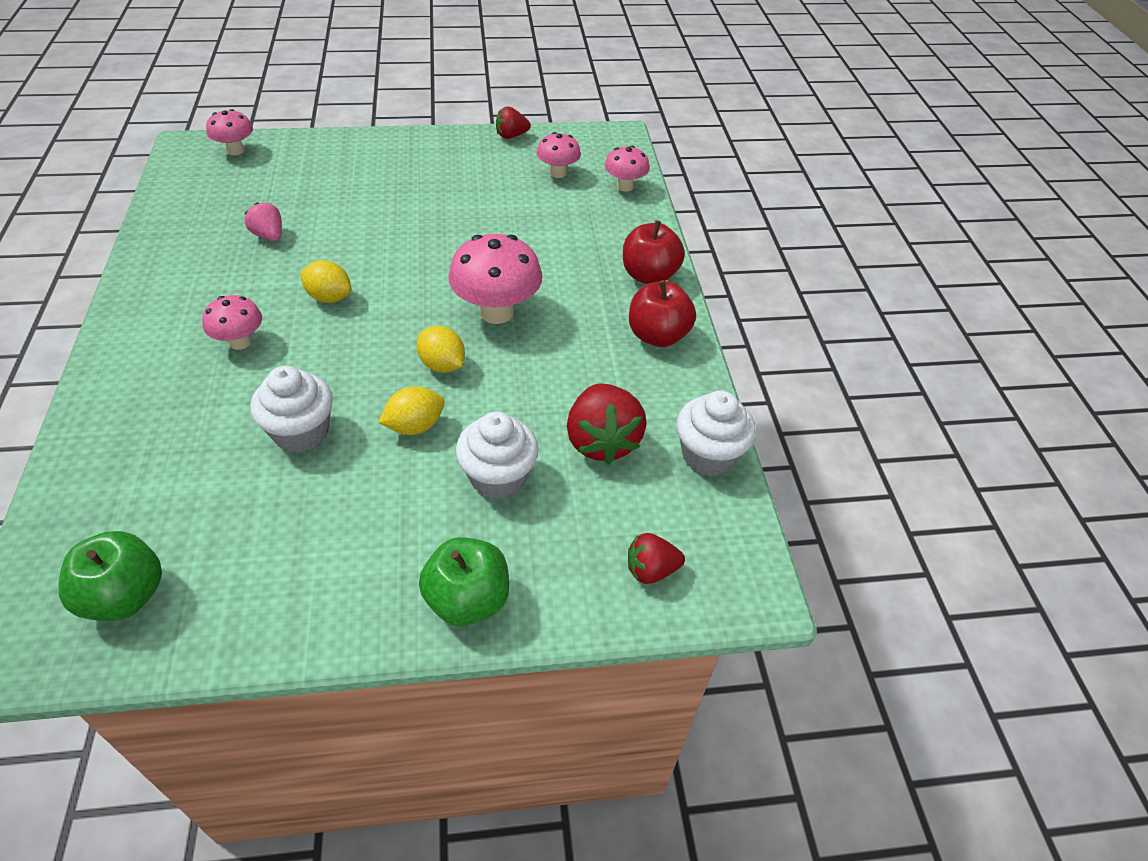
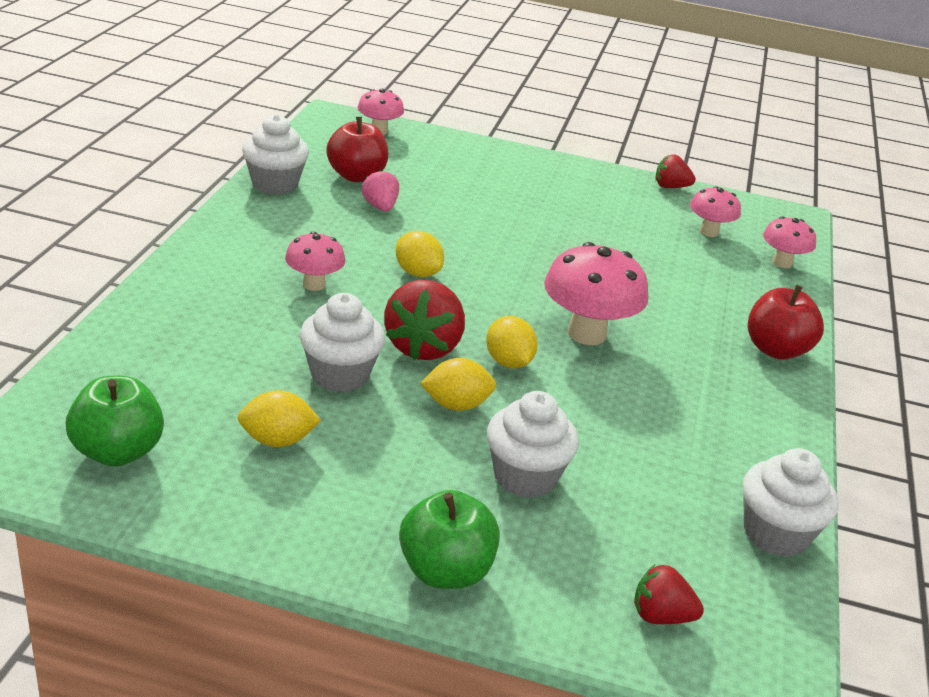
camera: 20 degrees right, 15 degrees down
(159, 241) = (275, 184): none -> white cupcake
(272, 524) = (277, 440): none -> yellow lemon
(602, 441) = (655, 481): red strawberry -> red strawberry (423, 347)
(657, 336) = (762, 407): red apple -> red apple (356, 176)

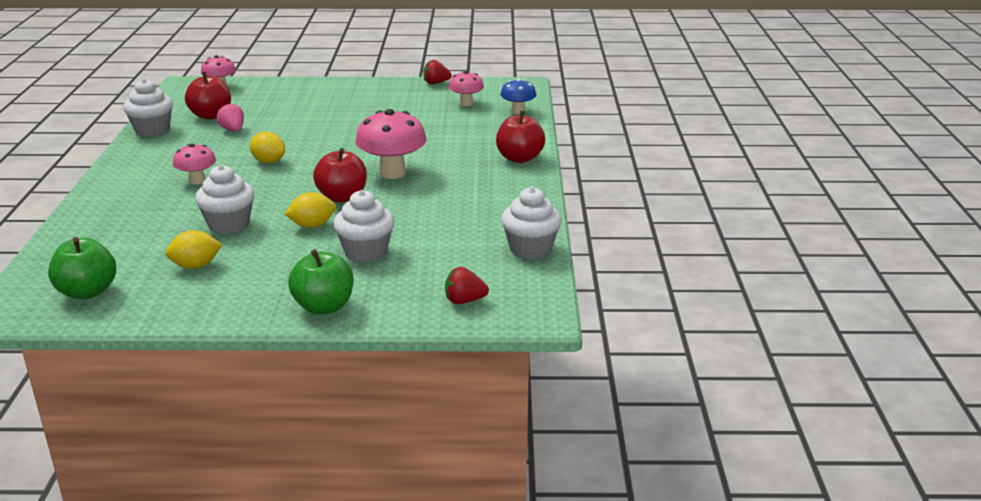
camera: 10 degrees left, 5 degrees down
(423, 347) = (282, 200): red strawberry -> none
(508, 362) = (342, 197): yellow lemon -> red apple
(782, 263) = (518, 111): pink mushroom -> blue mushroom

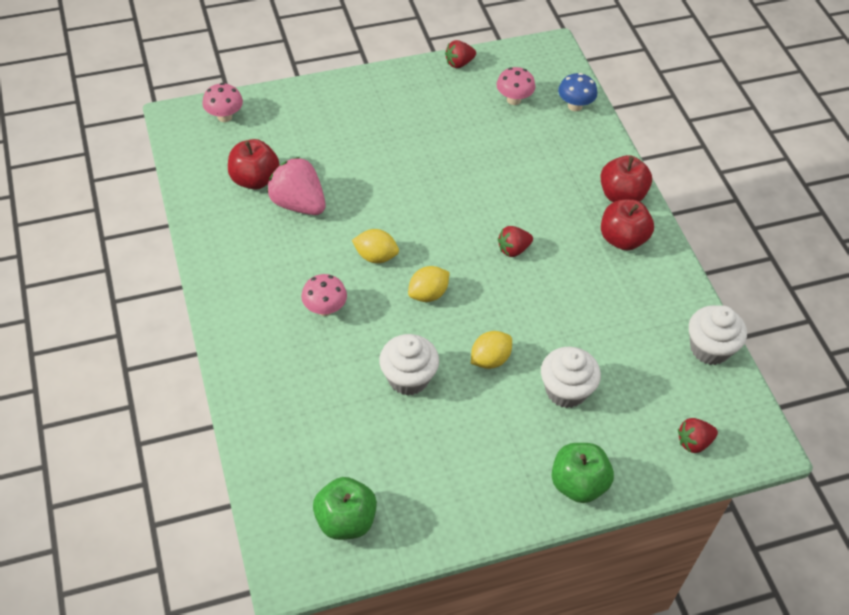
camera: 20 degrees left, 25 degrees up
(152, 130) = (209, 223): white cupcake -> none
(195, 266) = (421, 453): yellow lemon -> yellow lemon (428, 294)
(233, 130) = (298, 204): pink strawberry -> pink strawberry, size x1.76
(342, 197) = (489, 304): red apple -> red apple (622, 239)
(392, 173) = (513, 249): pink mushroom -> red strawberry

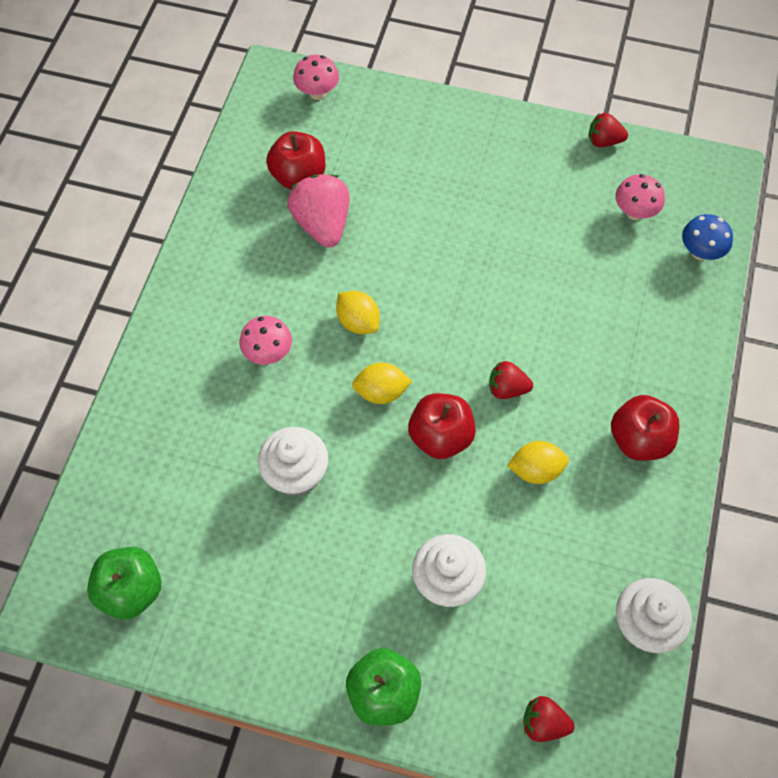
camera: 35 degrees right, 10 degrees up
(490, 359) = (392, 500): yellow lemon -> yellow lemon (536, 470)
(621, 195) = (676, 387): red apple -> red apple (440, 437)

